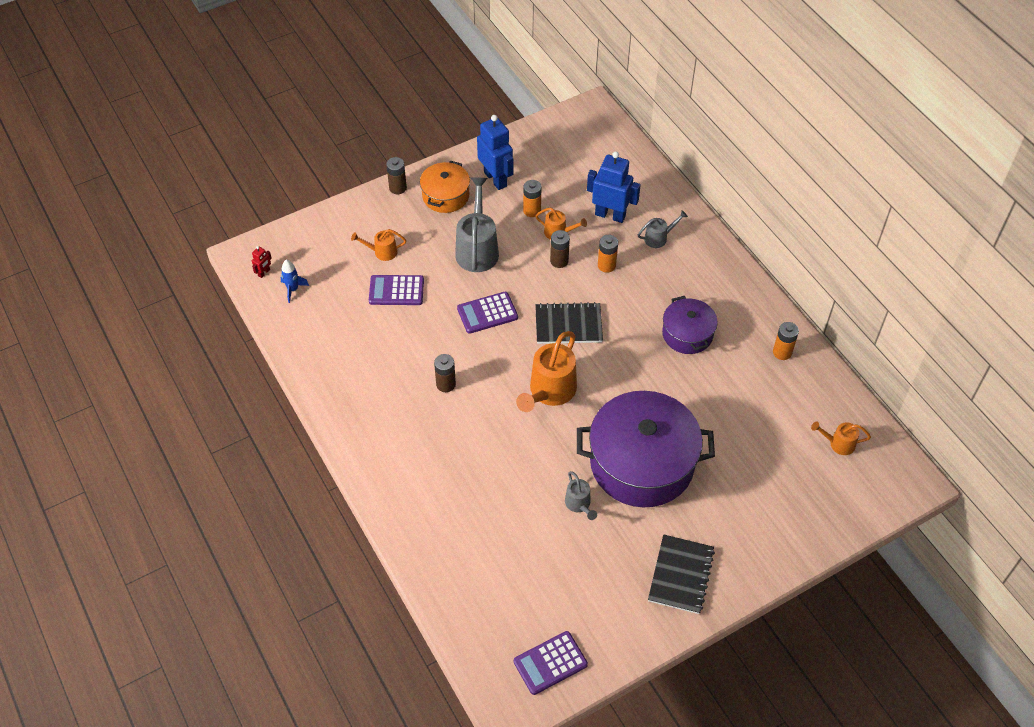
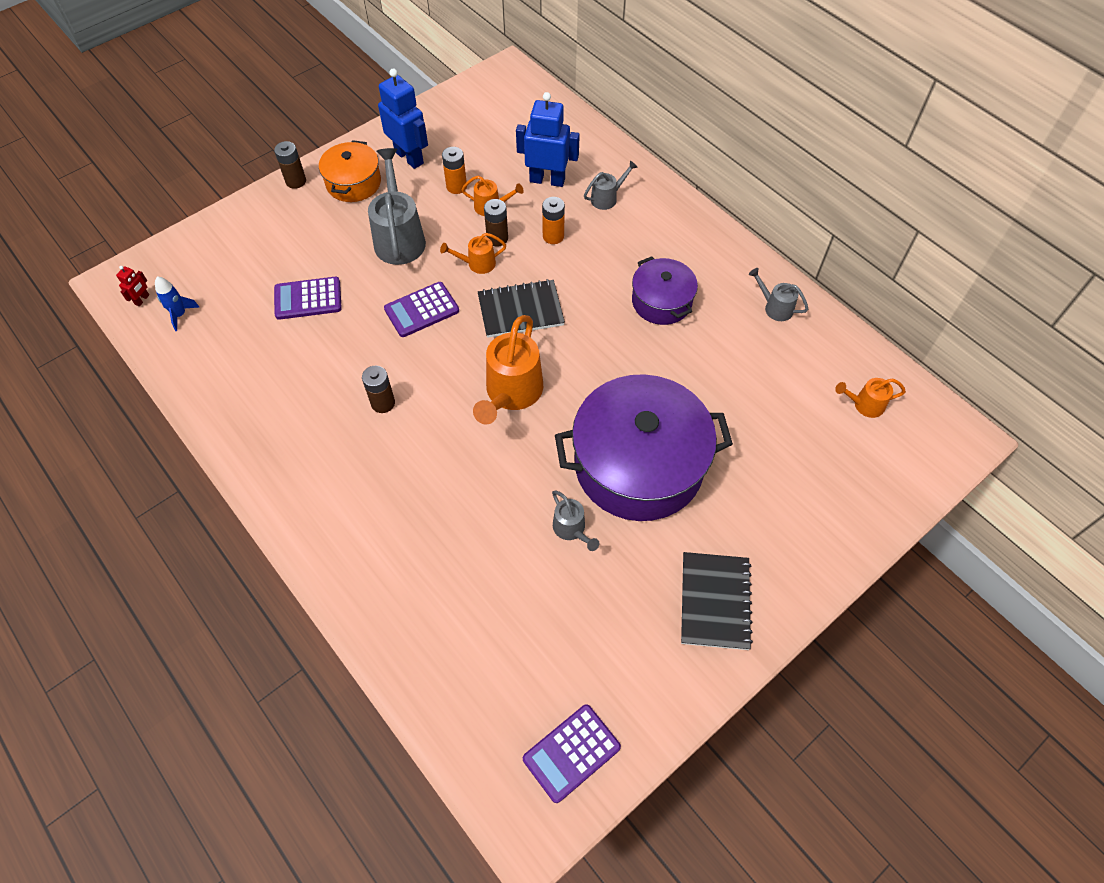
camera: 10 degrees left, 5 degrees up
(381, 252) = (285, 256): orange watering can -> orange watering can (477, 264)
(782, 352) = (774, 307): orange battery -> grey watering can

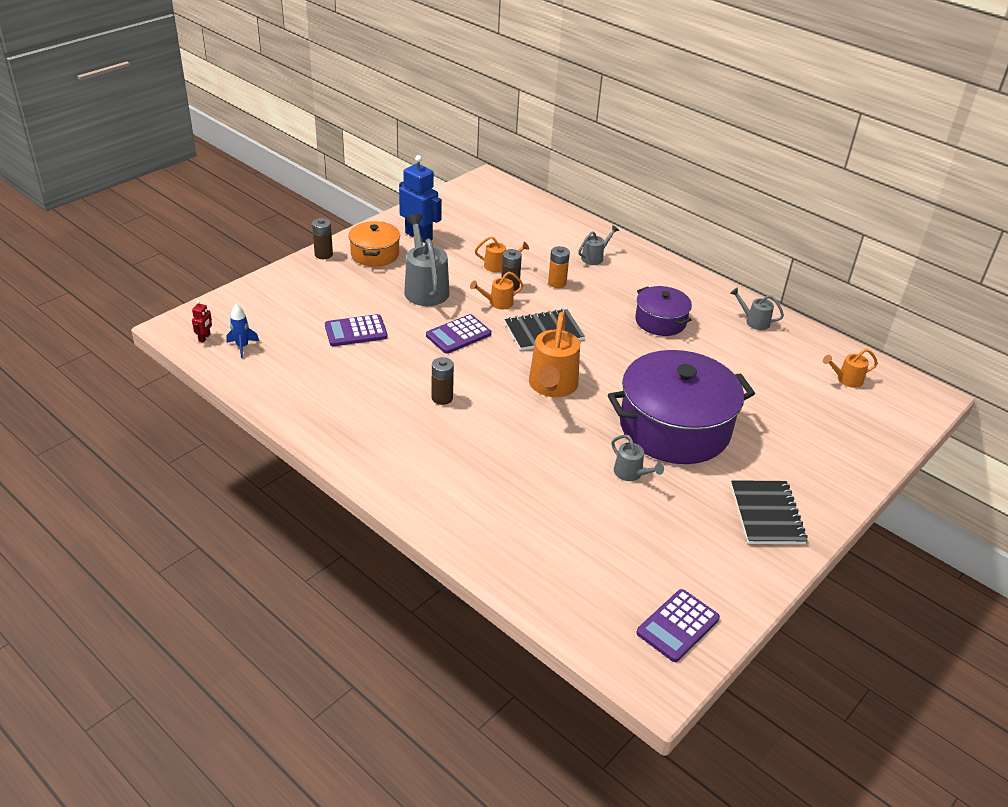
camera: 10 degrees left, 20 degrees down
(456, 186) = (465, 254): orange battery -> none
(547, 180) = (541, 247): blue robot -> none

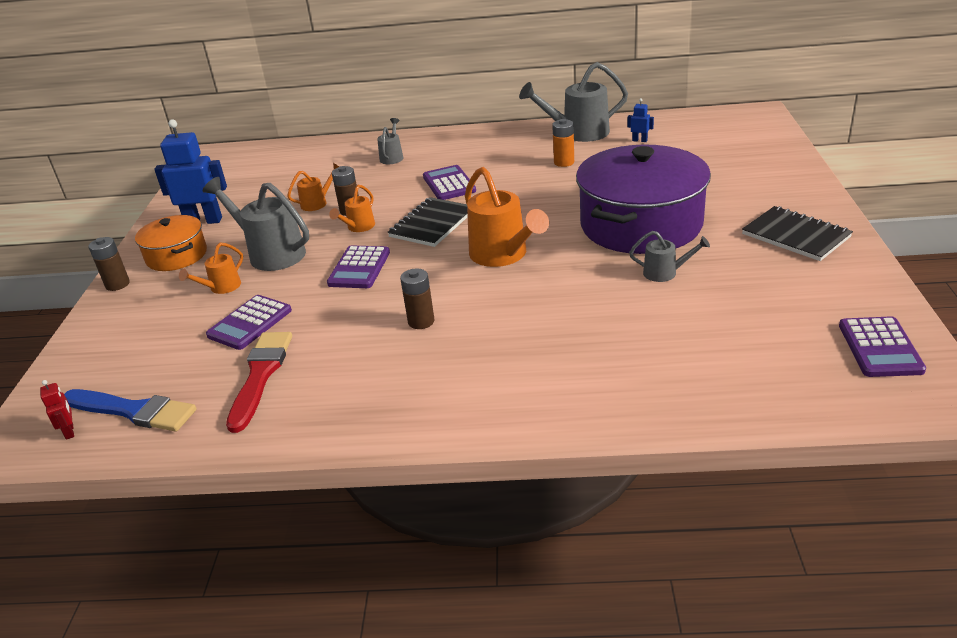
camera: 35 degrees left, 5 degrees down
(242, 347) = (133, 411): blue rocket -> blue brush
(320, 370) = (260, 376): none -> red brush
(557, 283) = (388, 188): orange battery -> orange battery (564, 162)
(599, 306) = (449, 184): none -> purple calculator
(660, 321) = (513, 168): purple pot -> none
(754, 321) = (578, 133): grey watering can -> grey watering can, size x1.93
(790, 358) = (639, 140): none -> blue robot
(846, 380) = (695, 132): orange watering can -> orange watering can (221, 288)

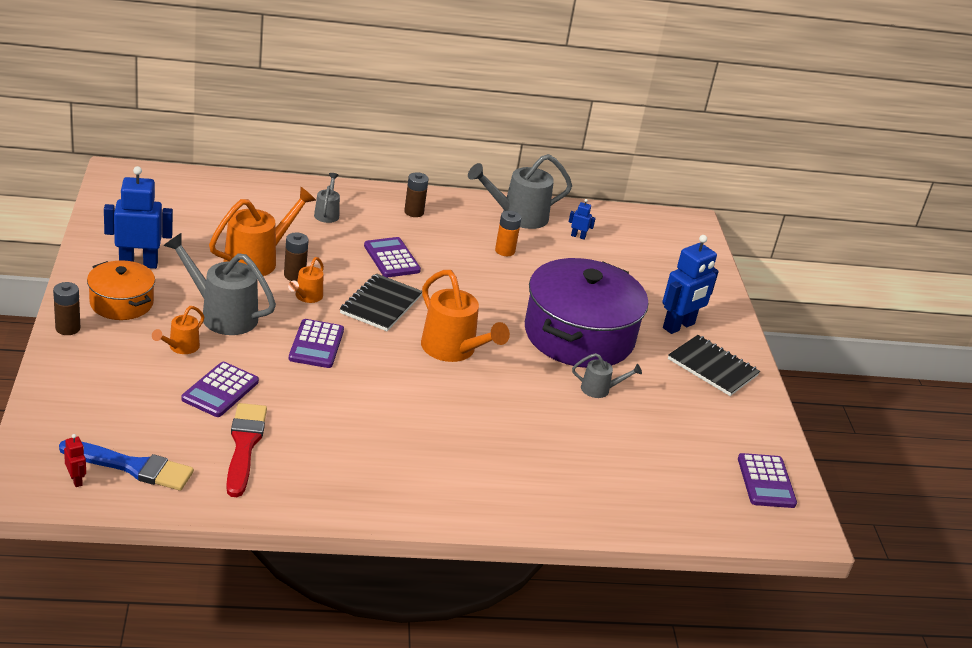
camera: 15 degrees left, 0 degrees up
(317, 203) = (258, 260): orange watering can -> orange watering can, size x1.93
(421, 321) = (385, 410): brown battery -> brown battery (414, 212)
(752, 202) = (679, 326): none -> blue robot

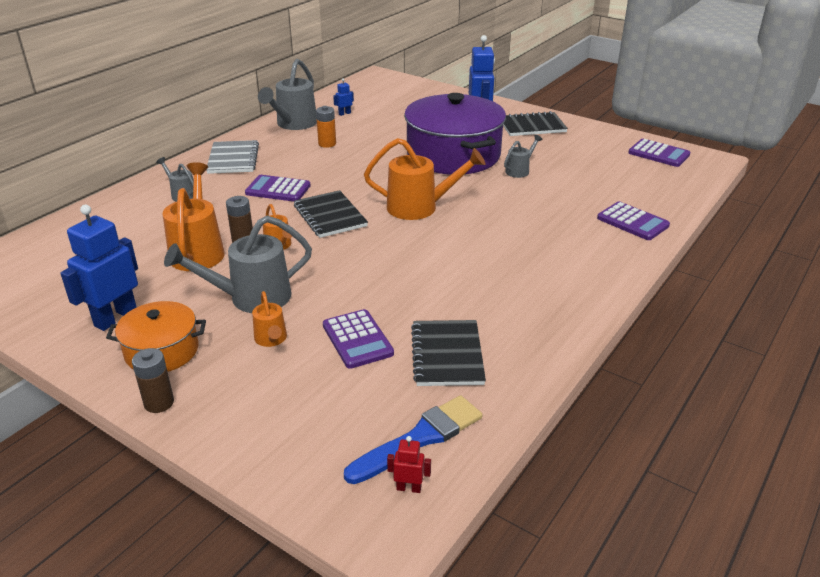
camera: 45 degrees left, 0 degrees up
(244, 446) = (447, 355): red brush -> black notebook
(316, 344) = (347, 265): purple calculator -> purple calculator (632, 222)
(414, 212) = (233, 159): brown battery -> grey notebook

